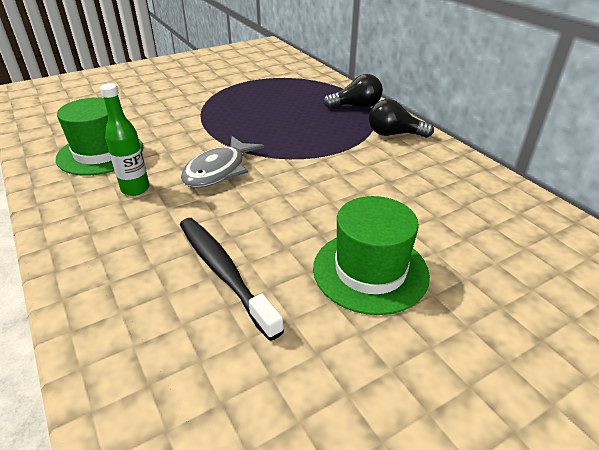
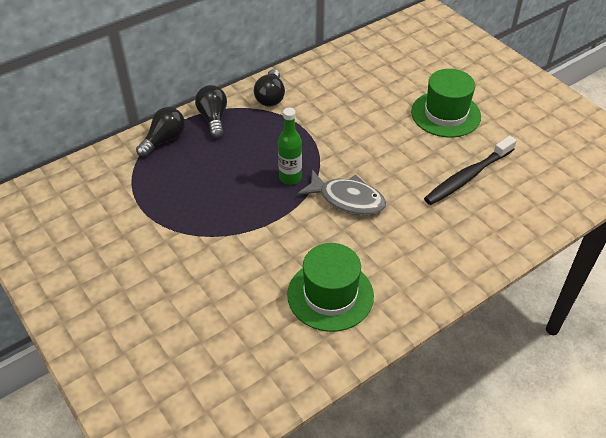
camera: 95 degrees left, 10 degrees up
(135, 189) = (386, 248): green bottle -> green bottle (290, 178)
(326, 87) = (164, 140): none -> black light bulb

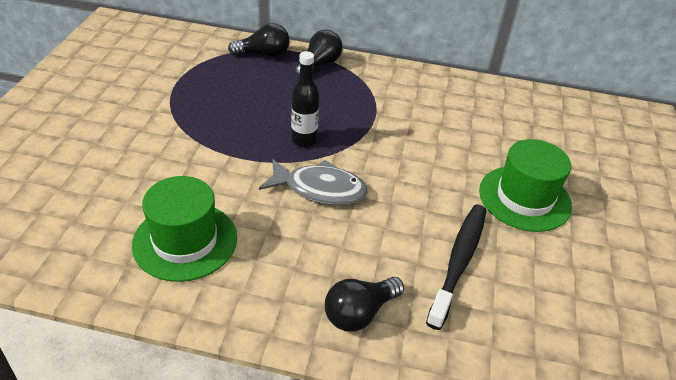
camera: 45 degrees right, 5 degrees down
(270, 97) = (386, 80): black light bulb -> black light bulb (359, 313)
(290, 178) = (304, 140): green bottle -> black bottle
(347, 199) = (320, 189): grey fish -> grey fish turned 60 degrees counterclockwise
(467, 177) = (459, 262): black toothbrush -> black toothbrush turned 105 degrees clockwise

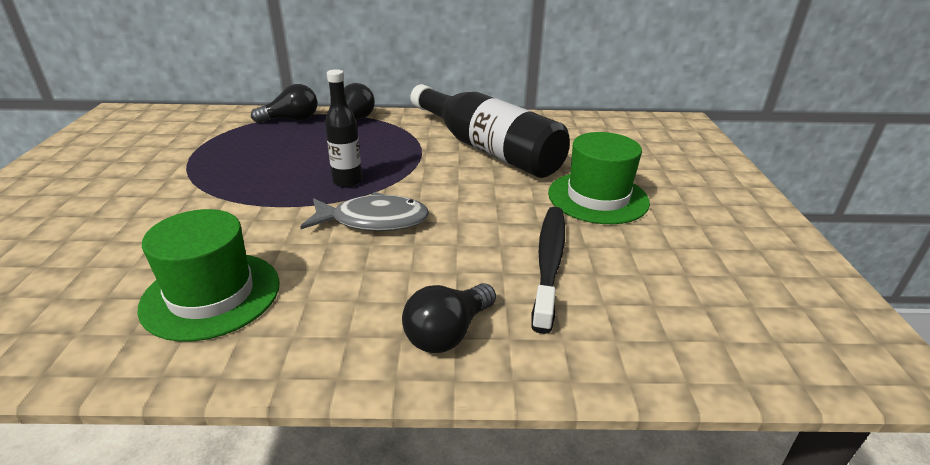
camera: 10 degrees left, 10 degrees down
(437, 121) = (487, 149): none -> black bottle

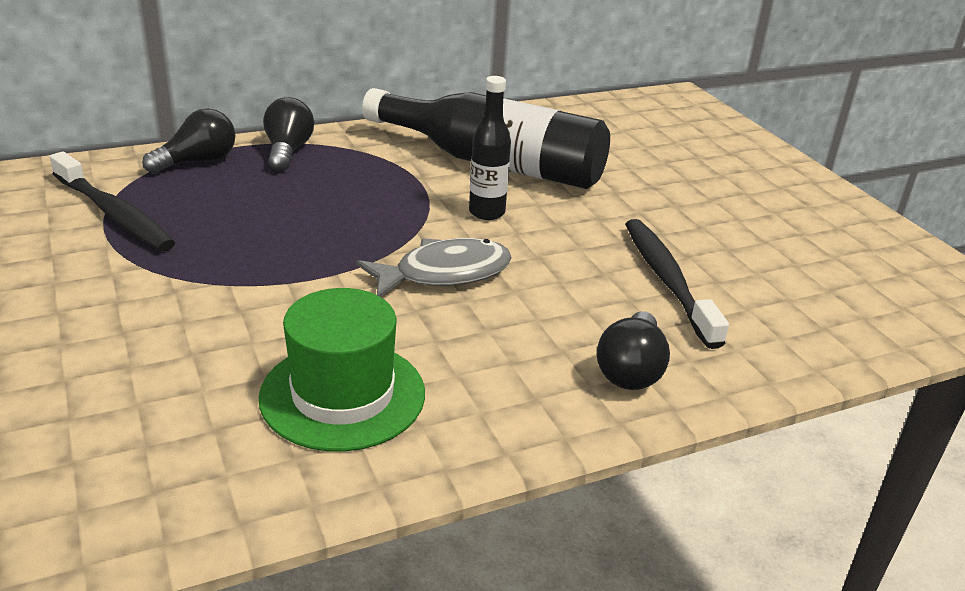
camera: 25 degrees left, 0 degrees up
(209, 143) = (114, 213): none -> black toothbrush
(347, 181) = (364, 233): black bottle -> black bottle (486, 212)
(598, 197) = (659, 201): green hat -> none

